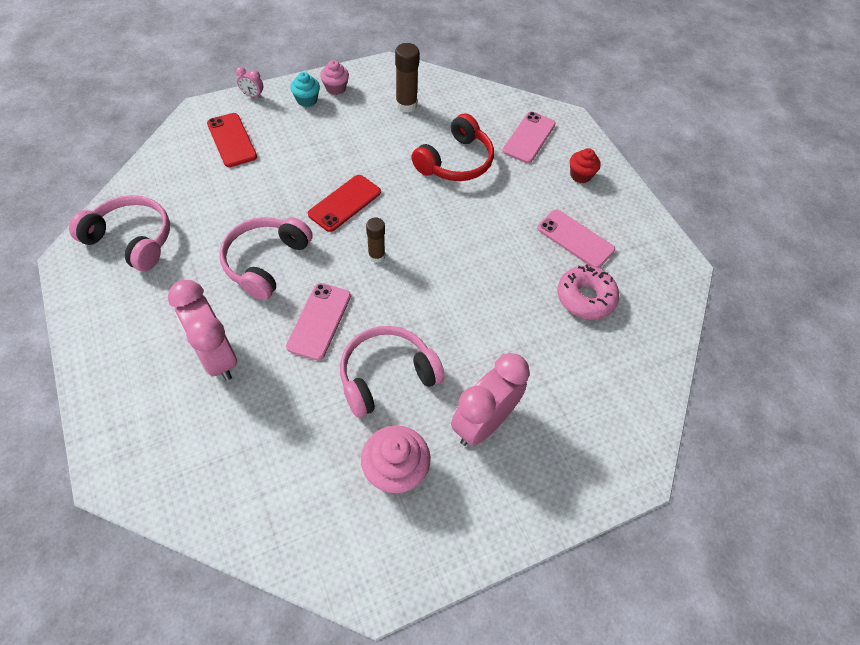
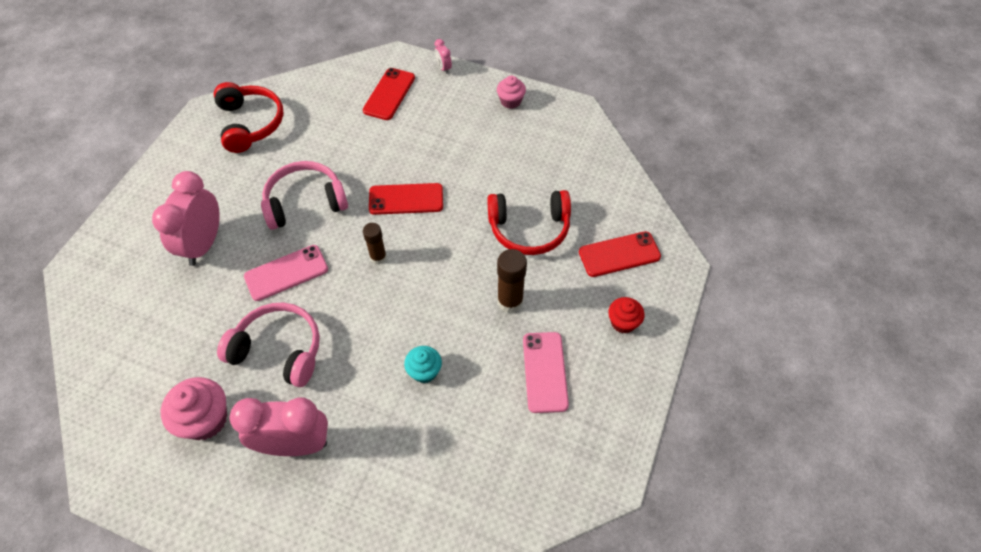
camera: 50 degrees right, 0 degrees up
(132, 239) = (250, 124): pink headphones -> red headphones
(307, 100) = (477, 97): turquoise cupcake -> turquoise cupcake (424, 371)
(406, 105) = (549, 152): brown glue stick -> brown glue stick (510, 301)
(529, 137) = (619, 254): pink phone -> red phone
(585, 298) = (489, 426): pink donut -> none

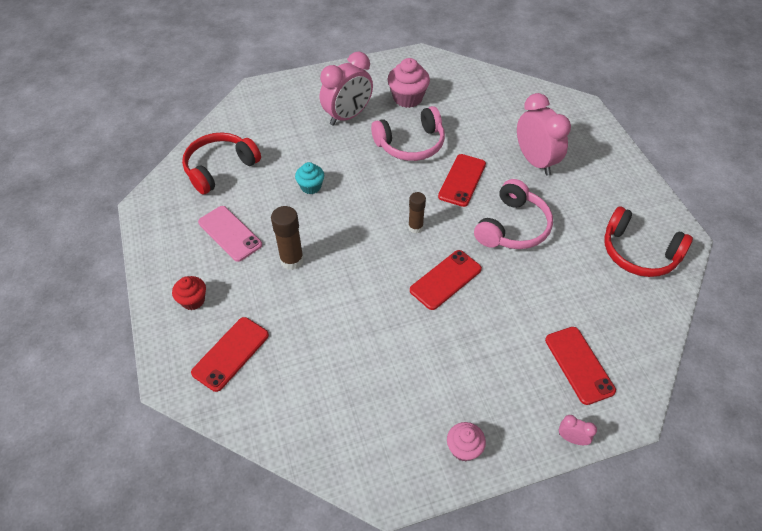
camera: 140 degrees right, 5 degrees down
(286, 273) = (462, 180): pink phone -> red phone
(529, 229) = (325, 324): red headphones -> red headphones (220, 168)

